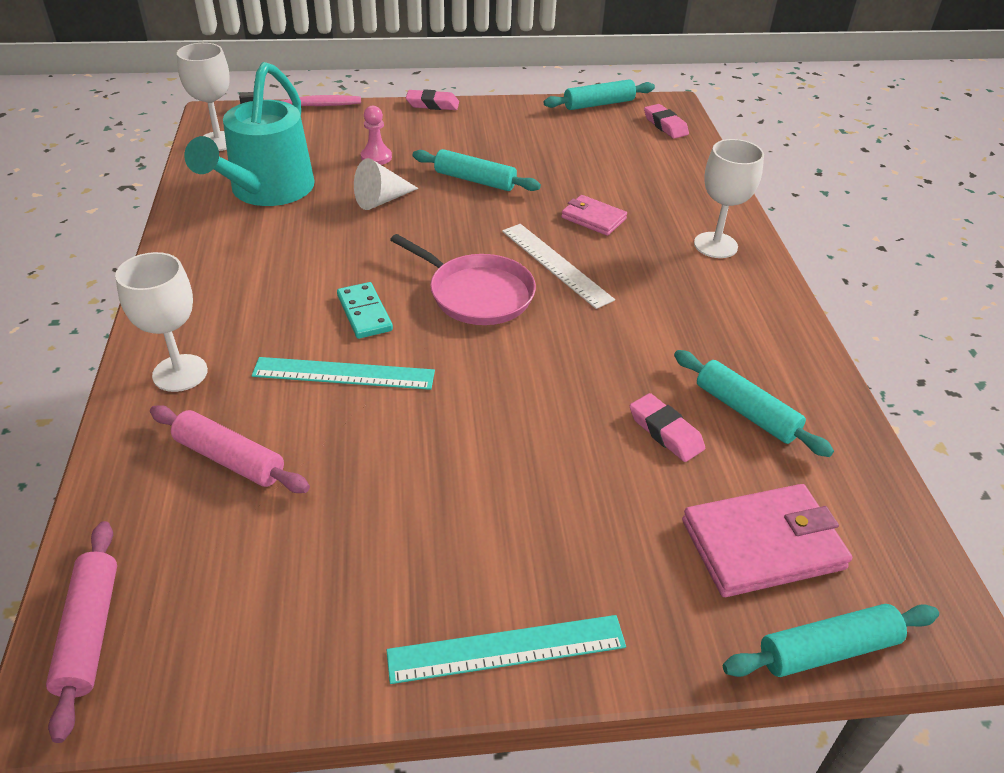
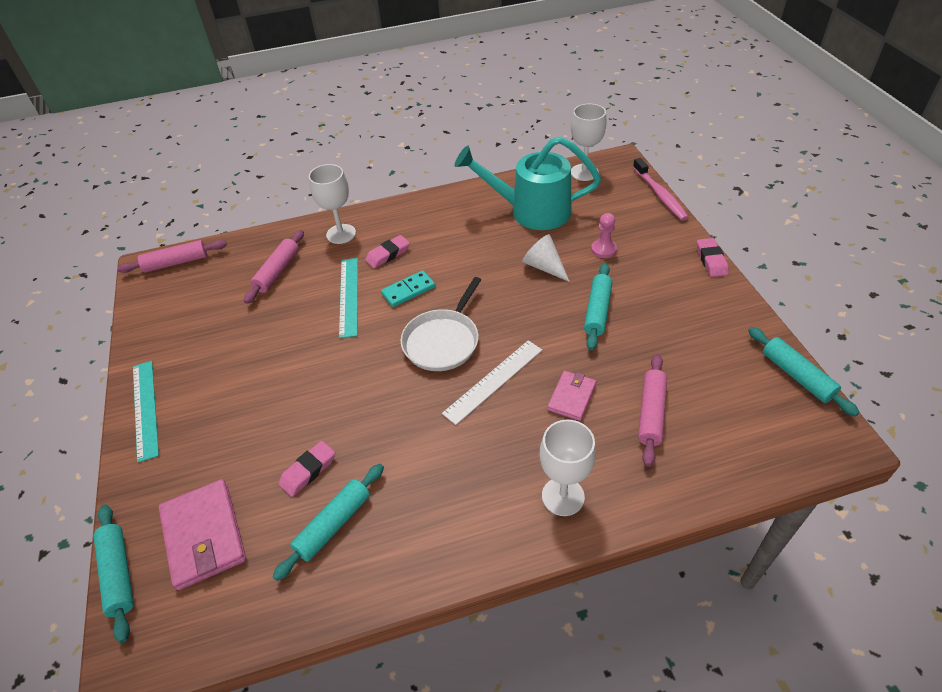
camera: 85 degrees right, 5 degrees up
(476, 294) = (443, 341): pink pan -> white pan
(624, 179) = (651, 413): none -> pink rolling pin
(665, 125) = (787, 439): pink eraser -> pink eraser (388, 254)

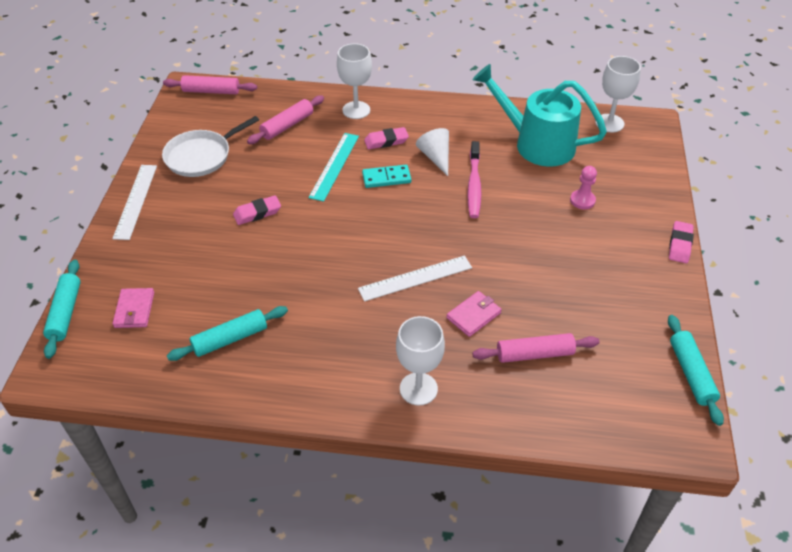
camera: 20 degrees right, 0 degrees up
(145, 409) = (135, 201): turquoise ruler -> white ruler
(204, 536) = (134, 310): pink wallet -> pink wallet, size x0.59
(308, 471) = (231, 292): pink eraser -> pink eraser (257, 213)
(443, 341) = (391, 230): white pan -> white pan (201, 156)
(544, 266) = (517, 197): white cone -> white cone (435, 157)
(597, 311) = (541, 252): turquoise rolling pin -> none
(651, 413) = (534, 354): pink rolling pin -> pink rolling pin turned 45 degrees clockwise
(660, 195) = (671, 168): pink toothbrush -> pink toothbrush (474, 185)

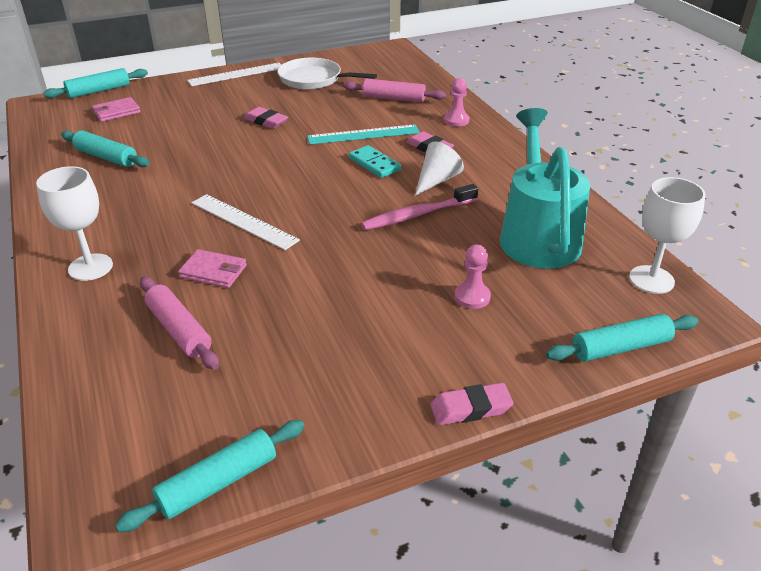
camera: 60 degrees right, 10 degrees down
(211, 91) = (399, 57): pink rolling pin -> none
(356, 110) = (456, 120): white goblet -> pink pawn
(660, 165) = (620, 347): none -> turquoise rolling pin

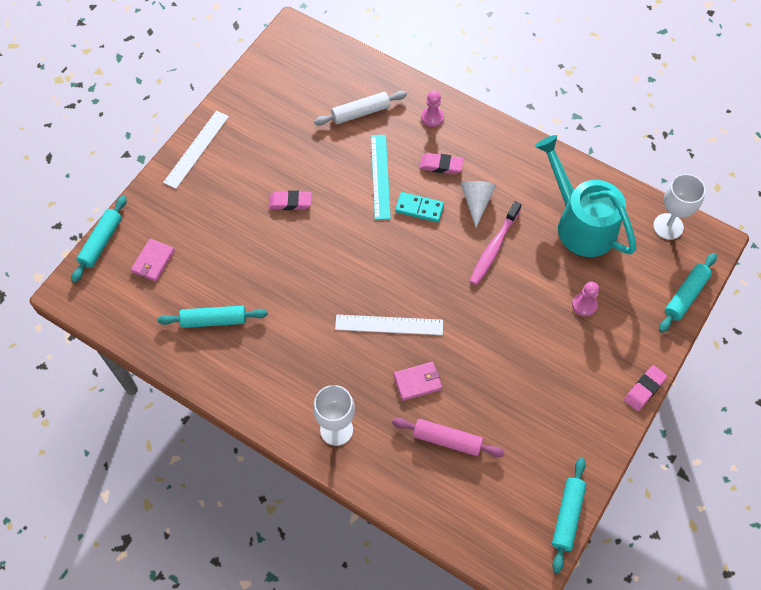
camera: 35 degrees left, 25 degrees up
(313, 79) = (270, 120): white pan -> none
(363, 134) = (380, 176): turquoise ruler -> turquoise ruler turned 45 degrees counterclockwise
(394, 98) = (360, 112): pink rolling pin -> white rolling pin

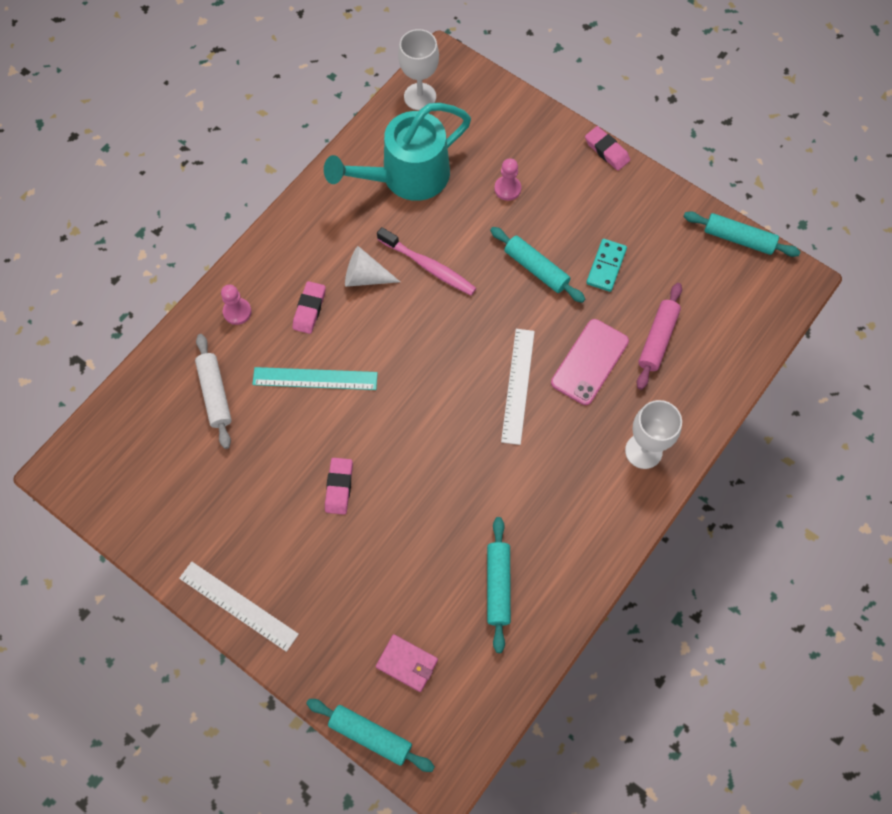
camera: 85 degrees left, 5 degrees up
(417, 382) = (590, 362): pink wallet -> pink phone
(419, 208) = (366, 339): turquoise domino -> turquoise domino (606, 266)
(685, 295) = (504, 96): turquoise rolling pin -> turquoise rolling pin (536, 269)

